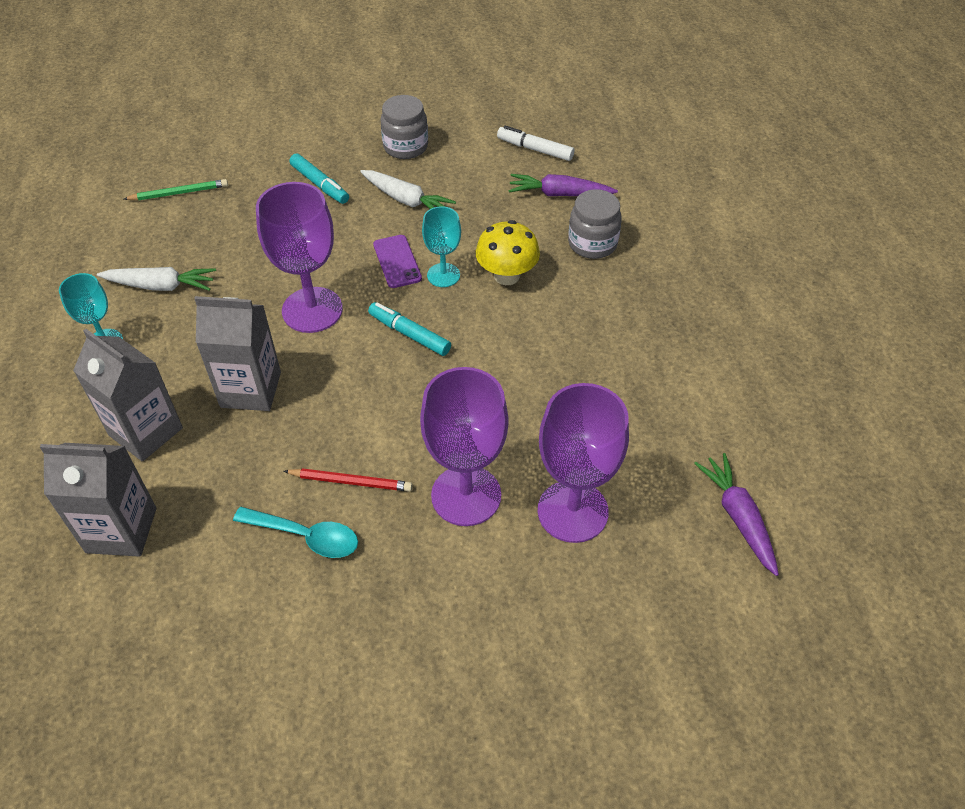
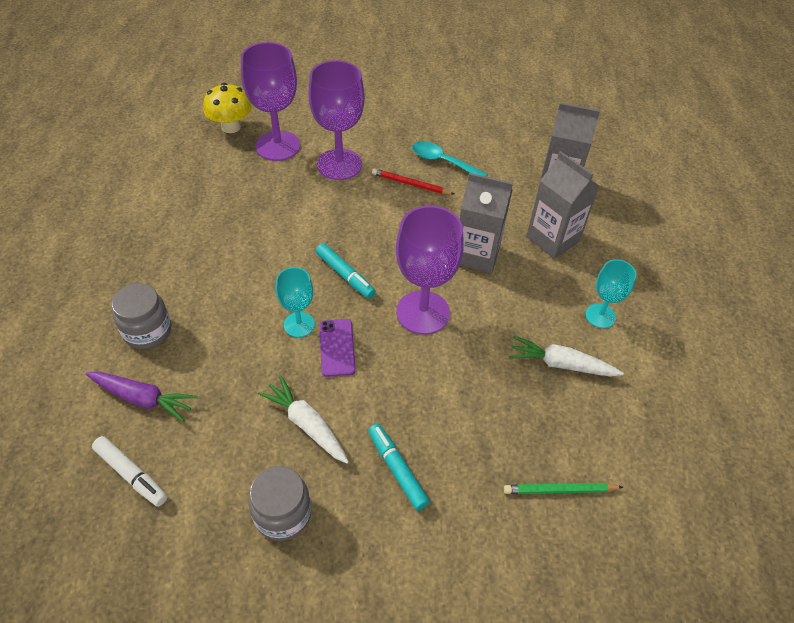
camera: 170 degrees left, 0 degrees up
(507, 275) = (243, 313): yellow mushroom -> yellow mushroom (231, 127)
(738, 517) = (182, 127): purple carrot -> none

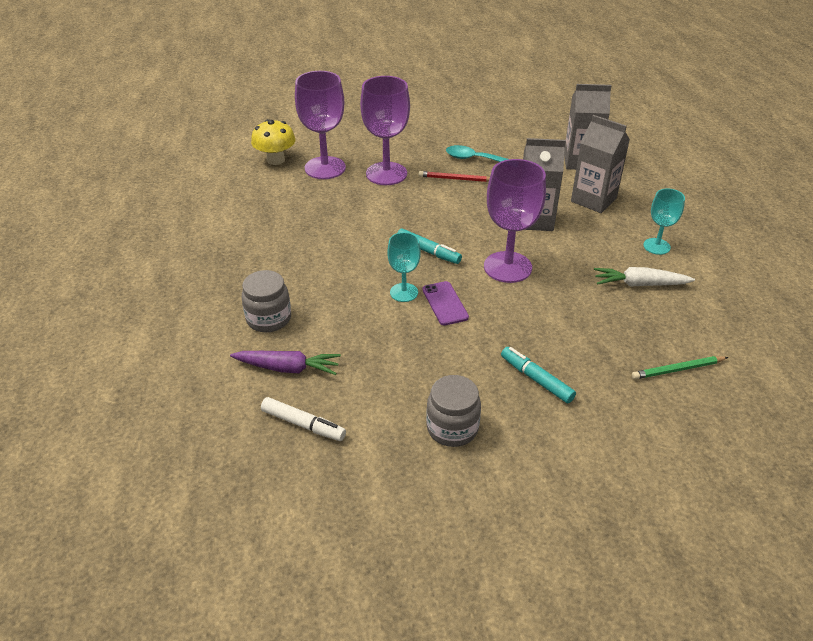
camera: 10 degrees left, 10 degrees down
(306, 424) = (443, 361): white carrot -> none

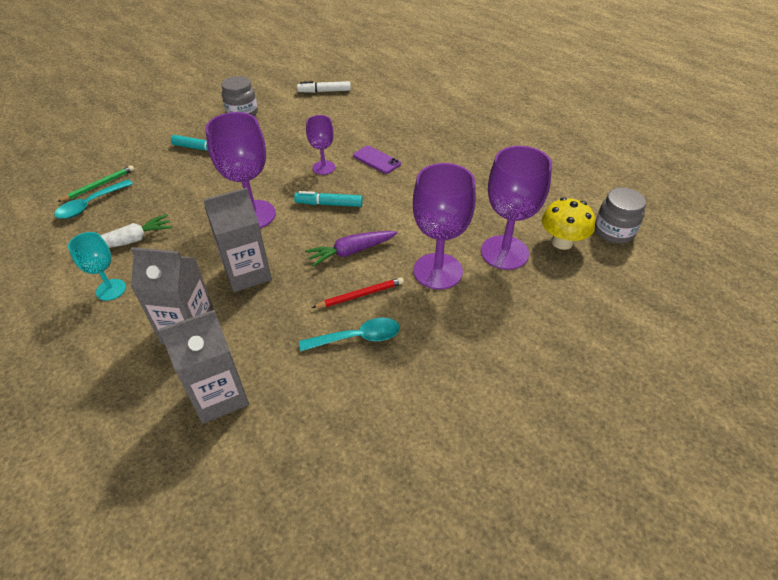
camera: 150 degrees right, 5 degrees up
(269, 319) = (397, 124): grey jar -> grey jar (614, 231)
(288, 368) = (357, 107): purple carrot -> purple carrot (351, 252)
(404, 292) = (323, 168): turquoise goblet -> purple goblet
(445, 303) = (288, 171): purple phone -> purple phone (376, 160)
(686, 344) = (90, 205): none -> turquoise spoon

